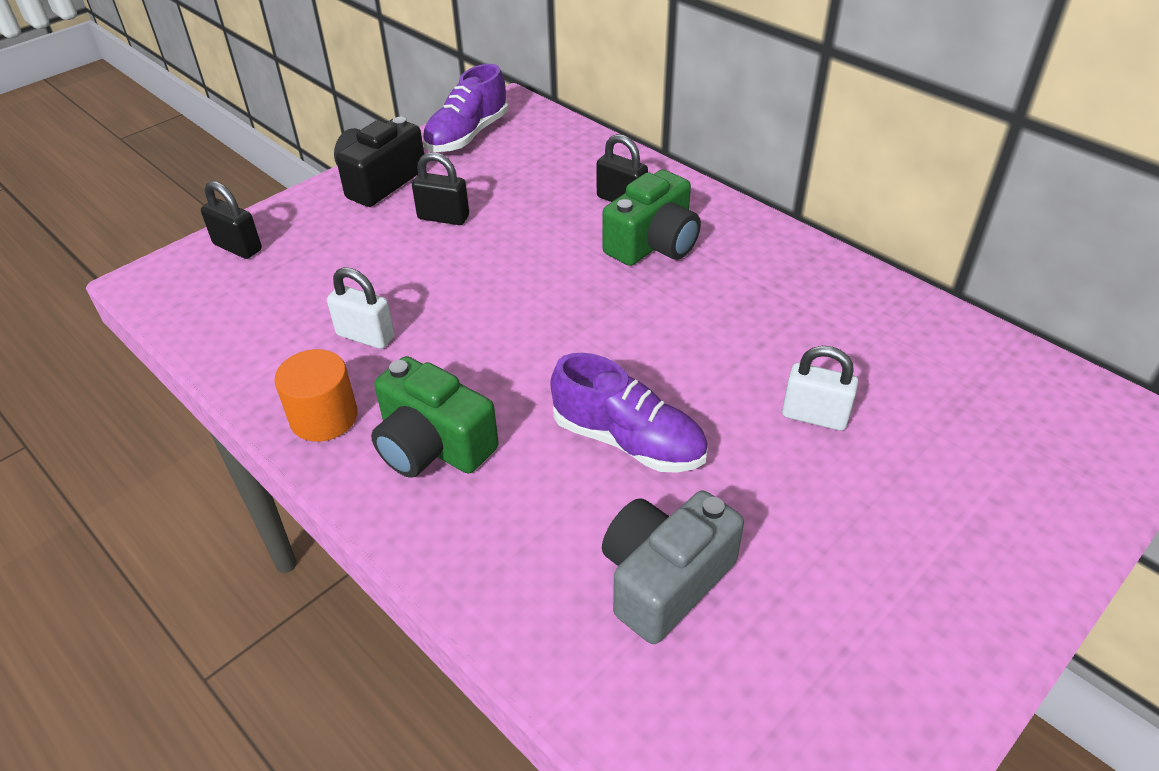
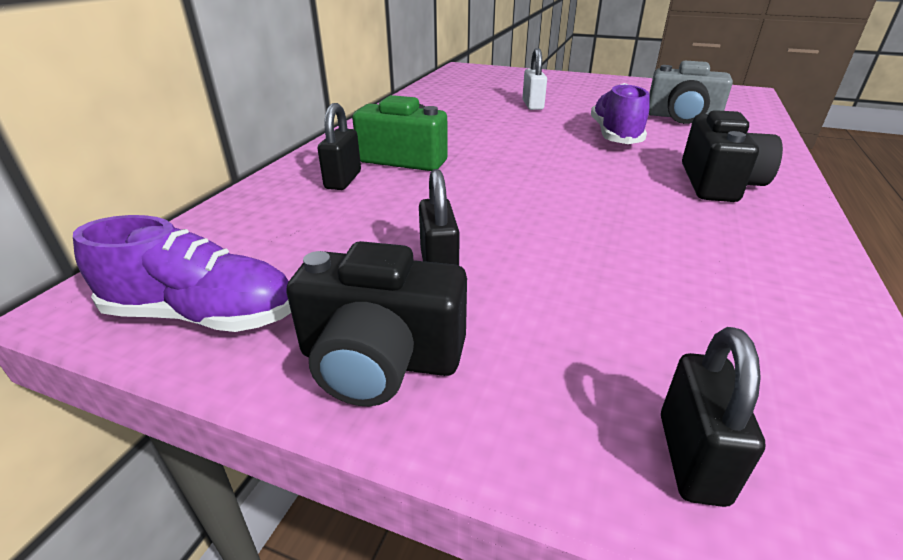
camera: 115 degrees left, 10 degrees down
(324, 417) = (781, 232): orange cylinder -> none
(366, 336) = (674, 247): white padlock -> none
(433, 445) = (718, 183): green camera -> black camera

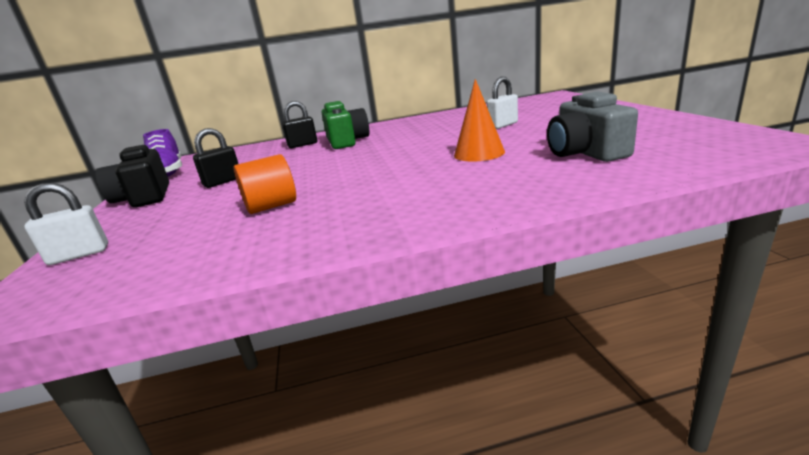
camera: 60 degrees right, 10 degrees down
(615, 135) = (479, 153): purple shoe -> orange cone
(644, 251) = (271, 206): none -> orange cylinder
(692, 458) = (79, 255): black padlock -> white padlock
(718, 183) = (421, 197): black camera -> none

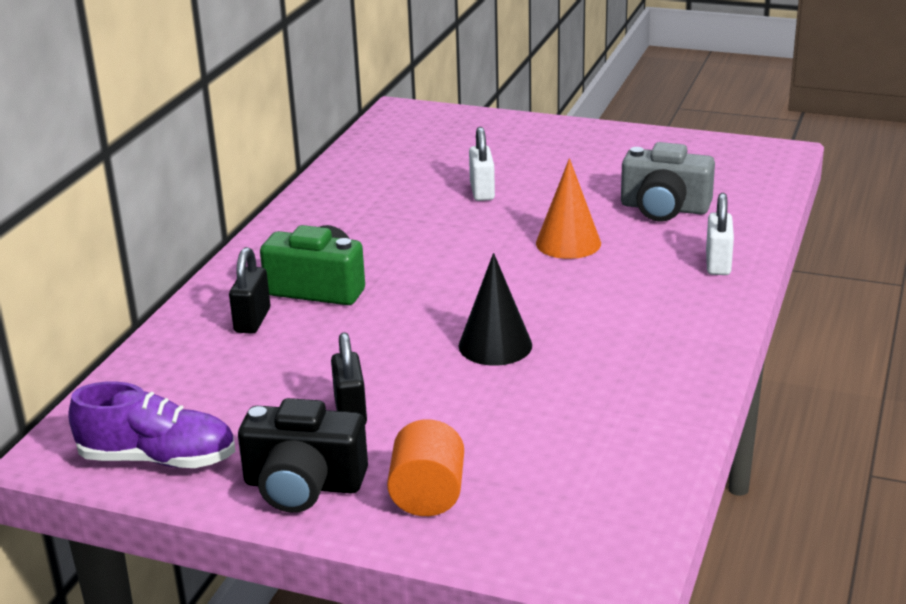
camera: 60 degrees left, 5 degrees up
(79, 255) = (507, 533): white padlock -> white padlock (718, 264)
(271, 206) = (539, 391): orange cylinder -> orange cylinder (427, 496)
(321, 181) = (495, 345): none -> black cone

